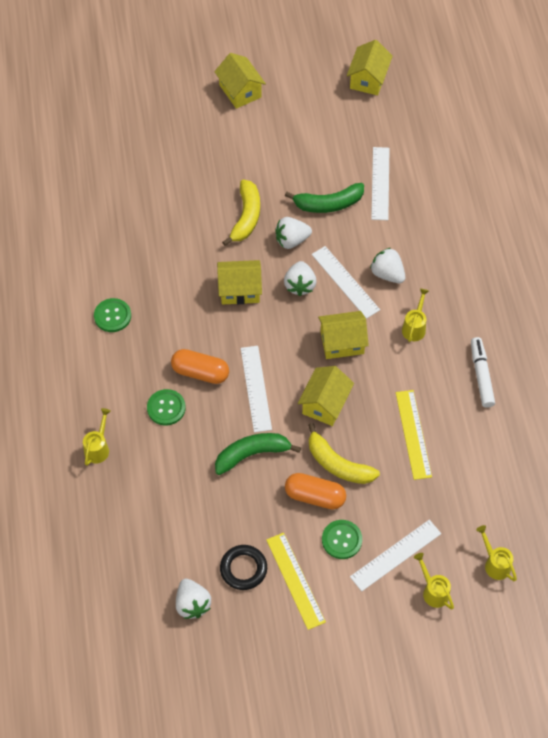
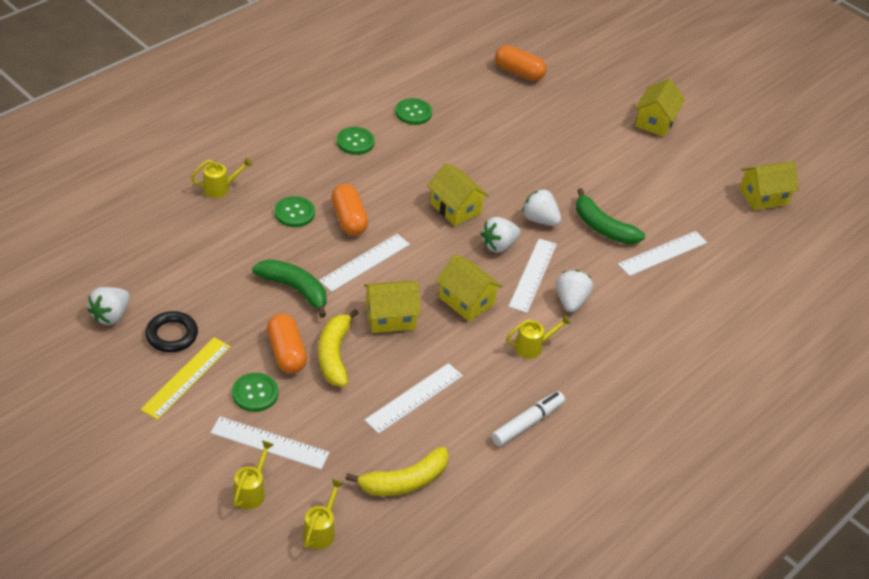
camera: 50 degrees right, 15 degrees down
(107, 252) = (413, 113): none -> green button
(113, 146) = (519, 72): none -> orange capsule
(246, 217) = (533, 180): yellow banana -> yellow banana (404, 481)
(413, 434) = (414, 398): yellow ruler -> white ruler

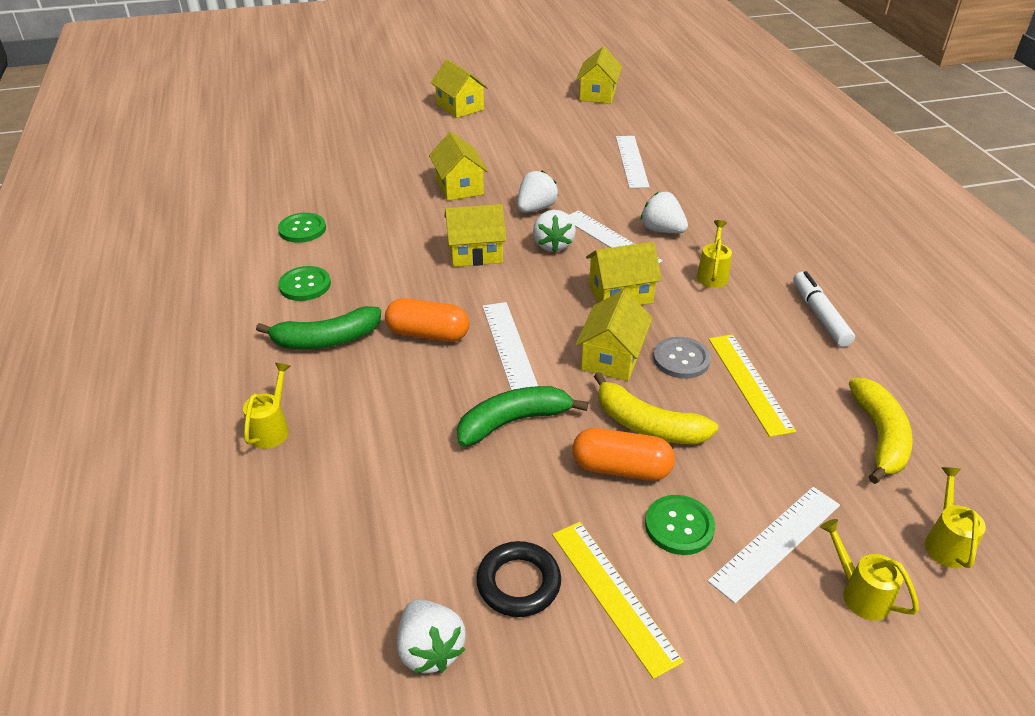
camera: 55 degrees left, 5 degrees down
(294, 213) = (379, 375): green button -> none
(321, 531) = (946, 543): yellow watering can -> yellow watering can turned 45 degrees clockwise
(414, 354) = (681, 359): none -> grey button
(414, 398) = (749, 383): white ruler -> yellow ruler
(519, 72) = (316, 148): orange capsule -> none
(533, 167) = (459, 187): none -> yellow house
(539, 219) = (536, 208): white strawberry -> white strawberry turned 150 degrees clockwise
(603, 227) = (574, 179): green banana -> green banana (326, 340)

